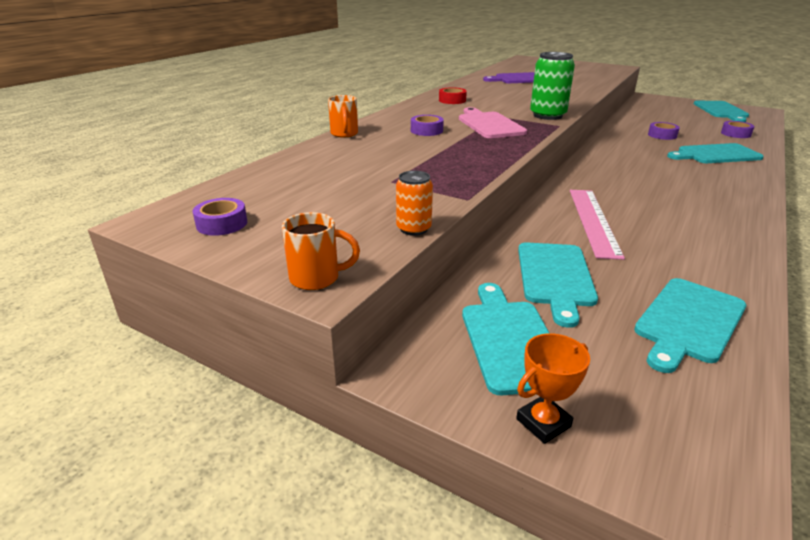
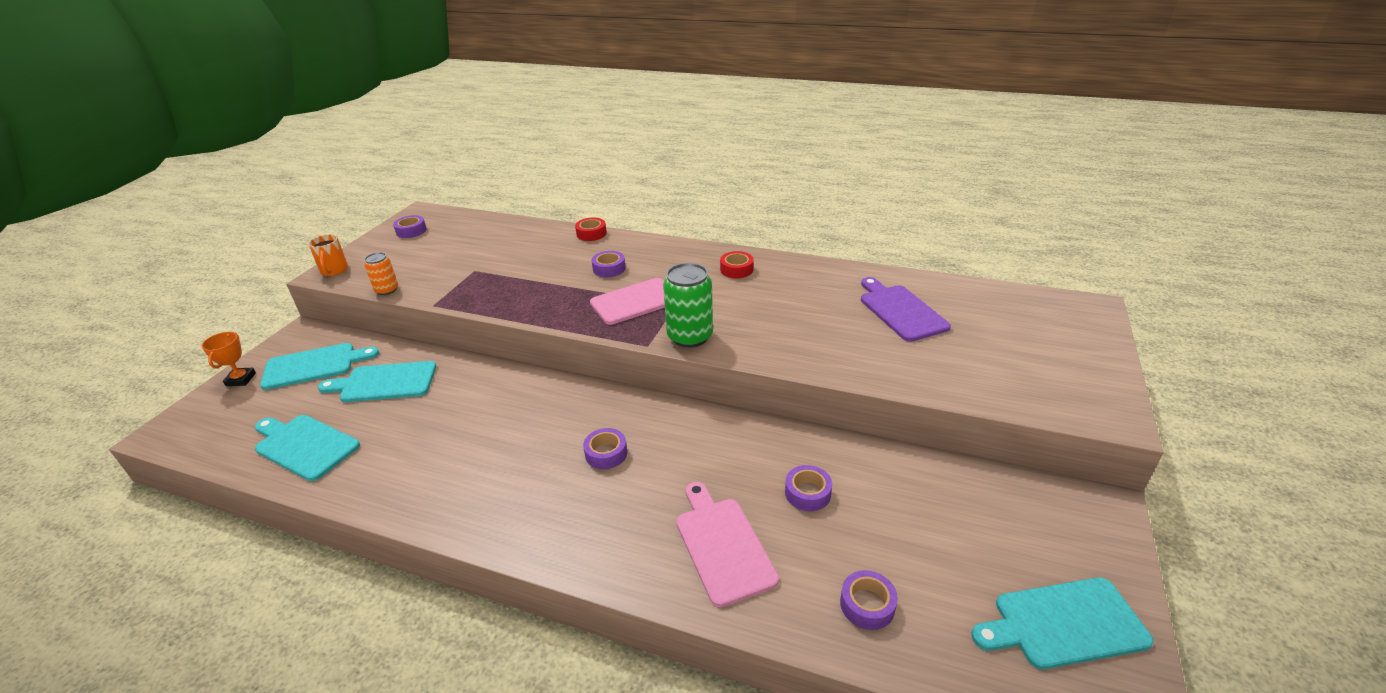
camera: 80 degrees right, 5 degrees up
(344, 134) = (591, 234): orange mug -> red tape
(543, 423) = (241, 379): orange trophy -> orange trophy turned 45 degrees clockwise
(593, 221) = (482, 405): pink ruler -> none
(645, 177) = (606, 453): none -> purple tape
(715, 154) = (723, 545): turquoise cutting board -> pink cutting board

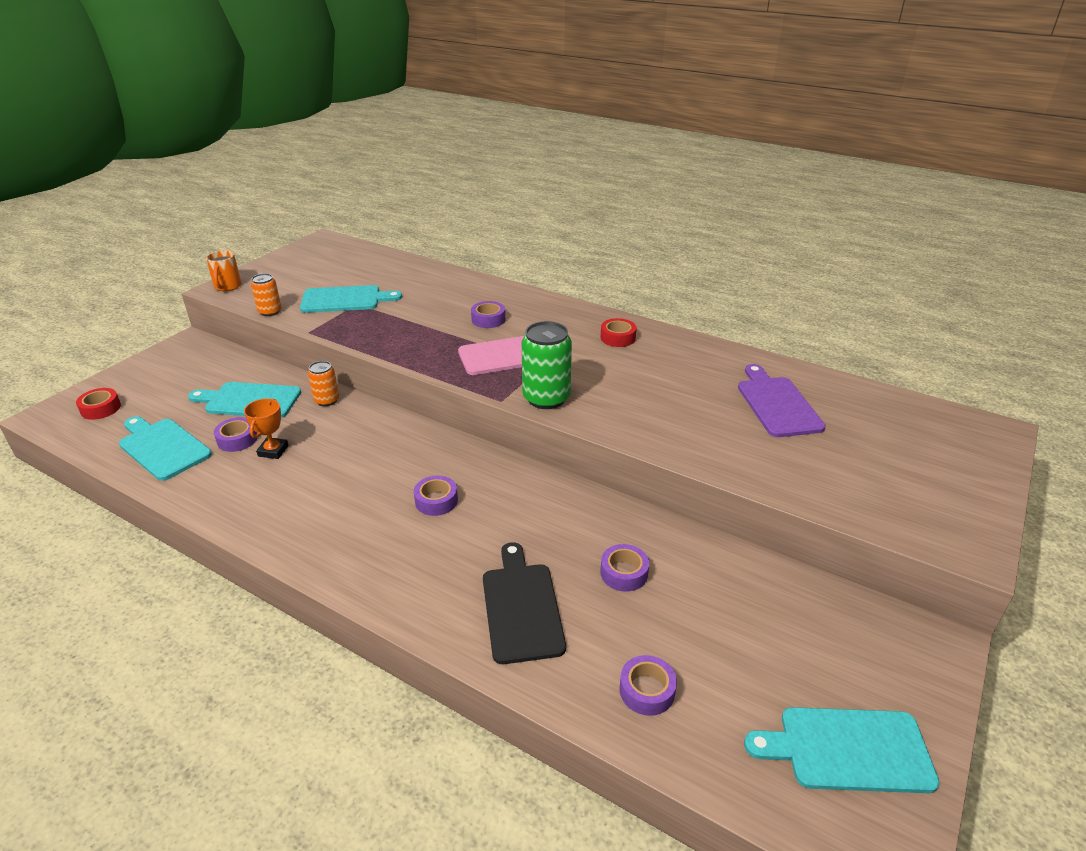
camera: 10 degrees right, 0 degrees up
(241, 379) = (123, 378): orange trophy -> orange trophy (273, 451)
(314, 366) = (190, 375): turquoise cutting board -> turquoise cutting board (345, 300)
(411, 231) = (309, 257): purple tape -> purple tape (237, 439)
(465, 370) = (327, 400): none -> orange can
(591, 234) = (482, 282): red tape -> red tape (101, 408)
(723, 545) = (521, 607): pink cutting board -> black cutting board

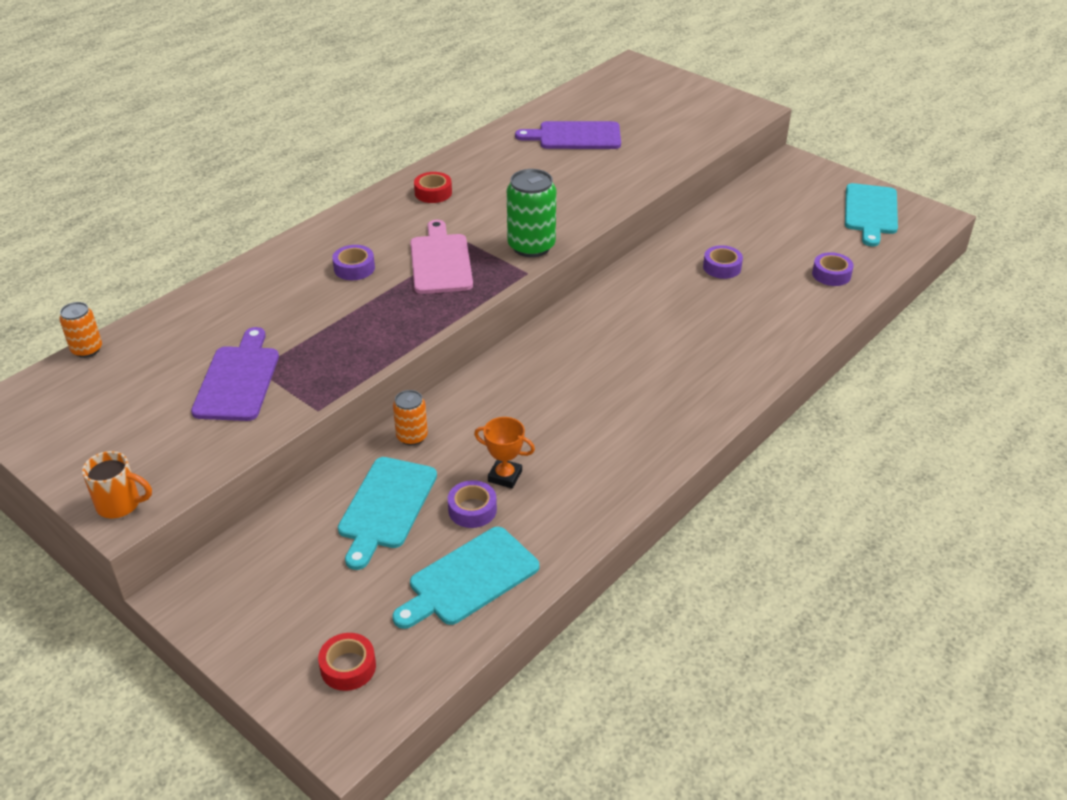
camera: 80 degrees left, 5 degrees up
(270, 311) = (237, 450): orange can -> orange can (87, 349)
(345, 300) = (238, 380): turquoise cutting board -> purple cutting board
(436, 501) = (617, 358): purple tape -> none
(521, 607) = (754, 320): black cutting board -> none

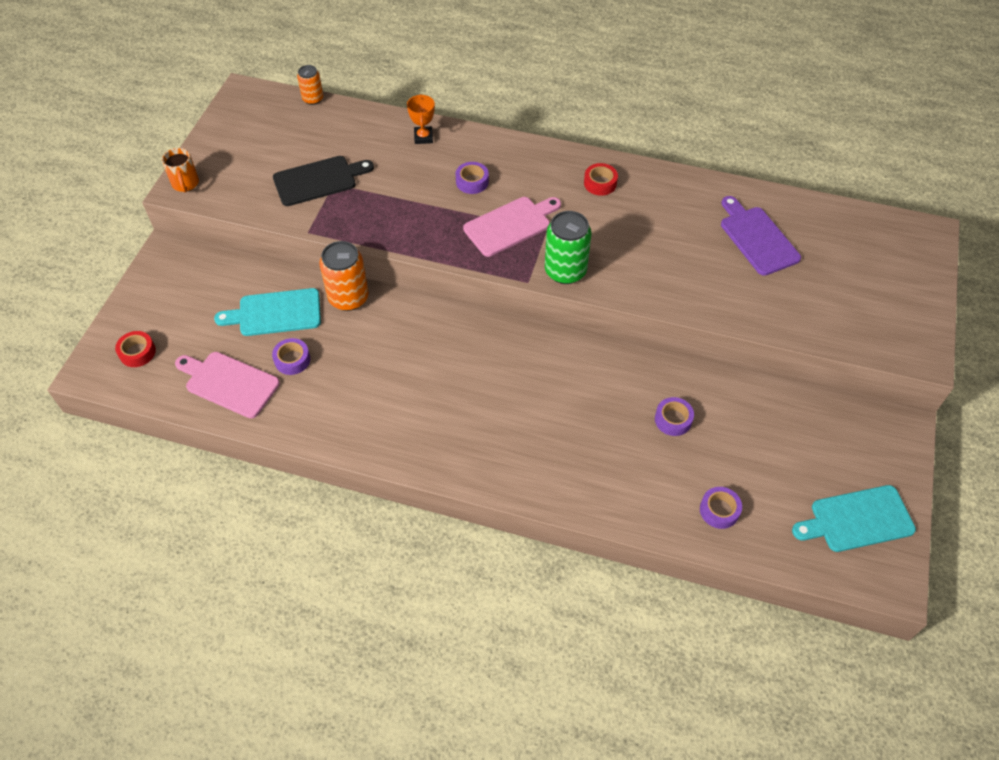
camera: 65 degrees right, 15 degrees up
(238, 380) = (318, 180): purple cutting board -> black cutting board
(412, 436) = (348, 298): orange can -> orange can, size x1.72
(469, 578) = (229, 383): turquoise cutting board -> pink cutting board
(505, 476) = (332, 365): orange trophy -> orange trophy (423, 137)

